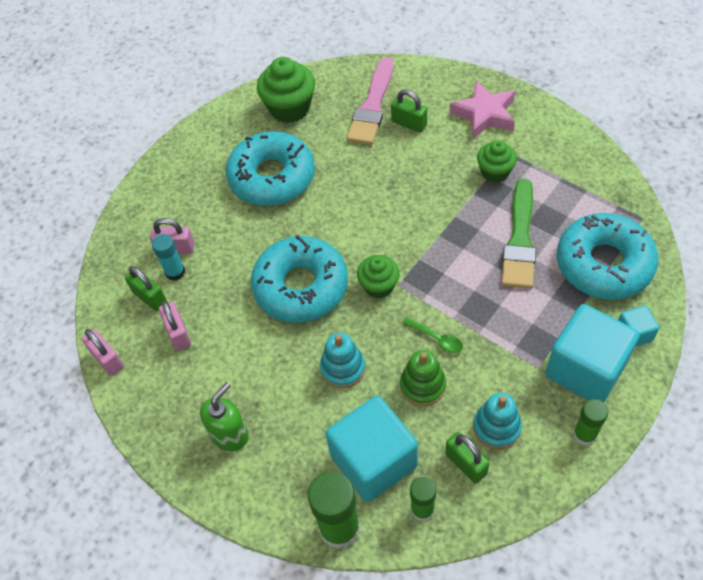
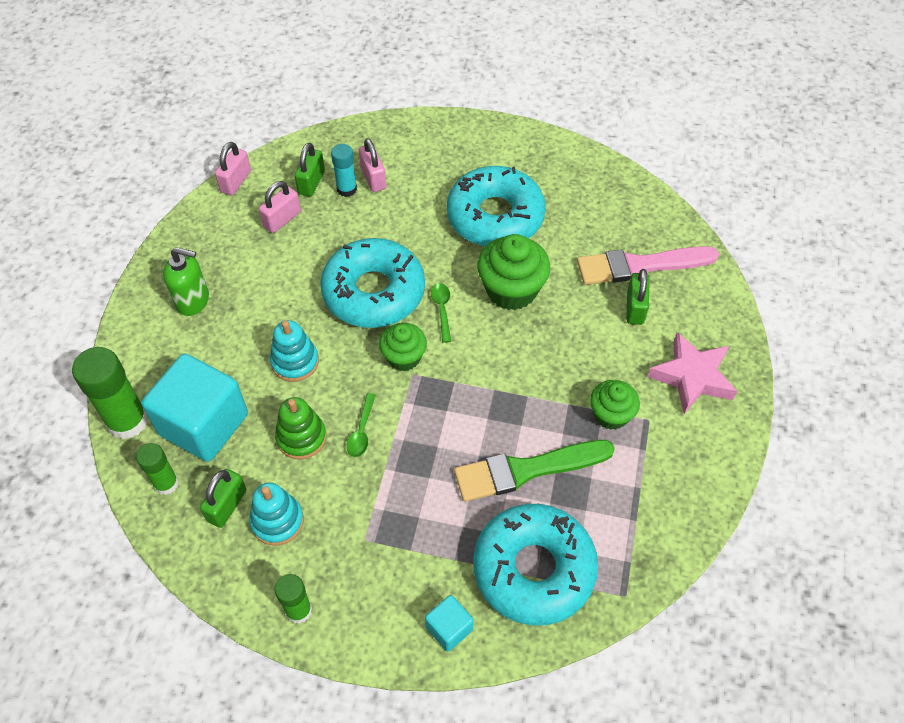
camera: 60 degrees right, 0 degrees up
(289, 108) = (594, 195): green cupcake -> green cupcake (511, 290)
(345, 244) = (442, 310): none -> green spoon
(585, 369) = (381, 588): turquoise cube -> none

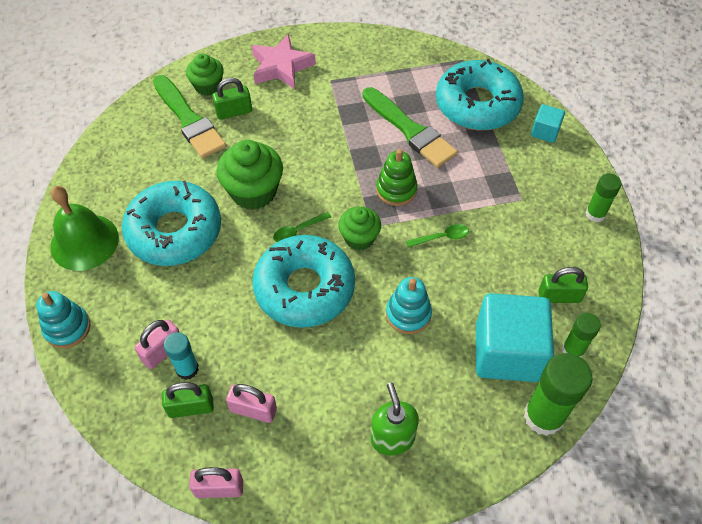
camera: 115 degrees left, 0 degrees up
(277, 521) = (546, 257): turquoise stacking toy -> turquoise stacking toy (67, 328)
(301, 437) = (472, 275): green stacking toy -> green stacking toy (396, 190)
(518, 153) = (84, 242): none -> green bell
(611, 415) = (338, 100): green cupcake -> green cupcake (208, 86)
(640, 266) = (189, 120): pink brush -> green brush

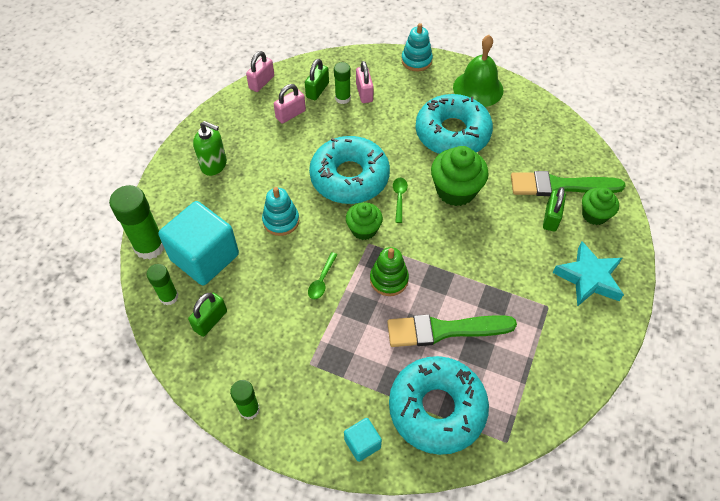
camera: 125 degrees right, 0 degrees up
(187, 369) = (343, 98): turquoise glue stick -> green glue stick
(281, 67) = (589, 278): pink star -> turquoise star

